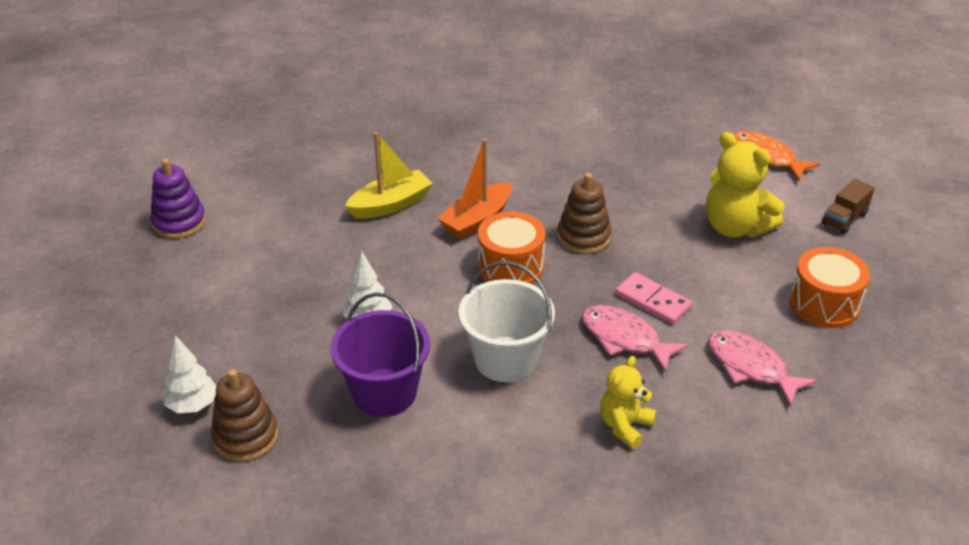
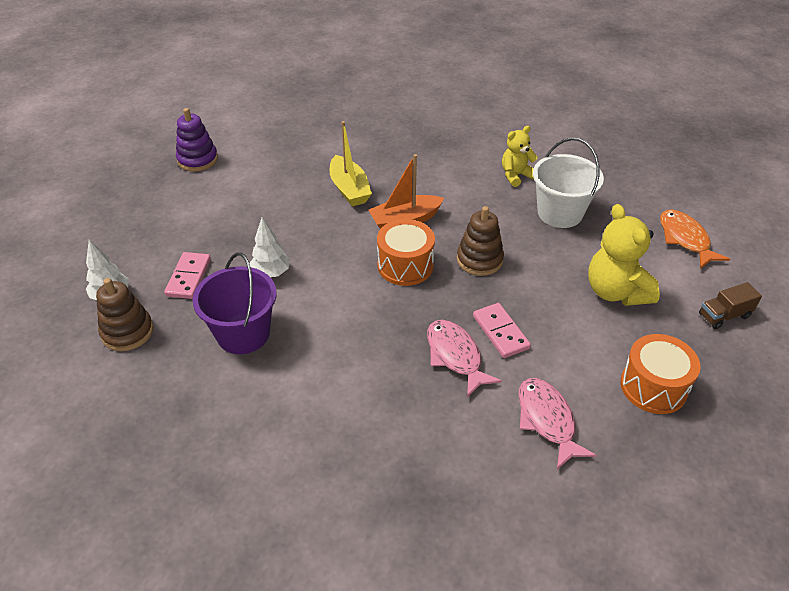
camera: 25 degrees right, 5 degrees up
(273, 355) = (188, 277): none -> pink domino
(390, 204) = (349, 189): yellow boat -> yellow boat turned 75 degrees clockwise
(505, 359) = (349, 340): white bucket -> white bucket (560, 213)
(624, 426) = (404, 431): yellow teddy bear -> yellow teddy bear (516, 175)

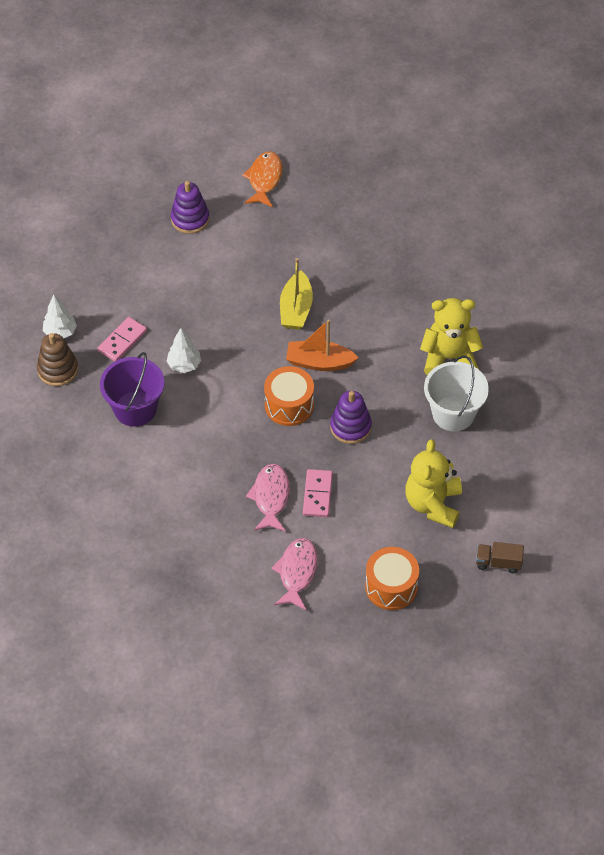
camera: 30 degrees right, 10 degrees up
(479, 260) = (350, 427): brown stacking toy -> purple stacking toy
(516, 175) = (449, 358): yellow teddy bear -> yellow teddy bear, size x1.63
(685, 239) = (536, 486): orange fish -> orange fish (264, 179)

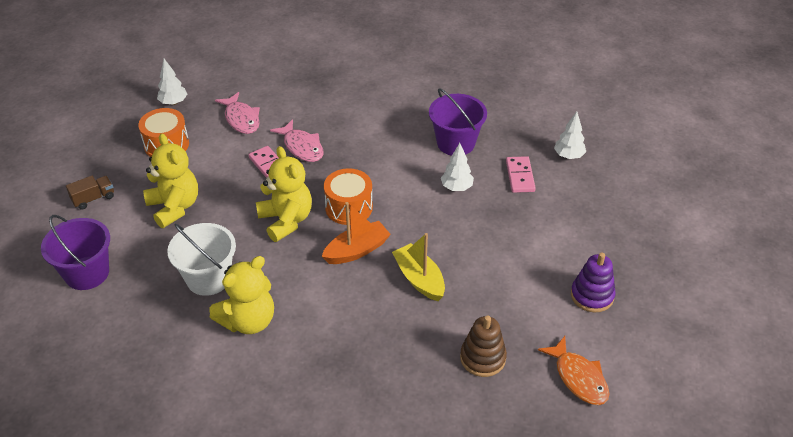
camera: 140 degrees right, 10 degrees down
(58, 370) = (537, 134): brown stacking toy -> brown stacking toy (482, 358)
(345, 644) = (173, 102): none -> white tree
(350, 427) = (286, 220): purple stacking toy -> yellow teddy bear
(547, 482) = (87, 273): none -> purple bucket

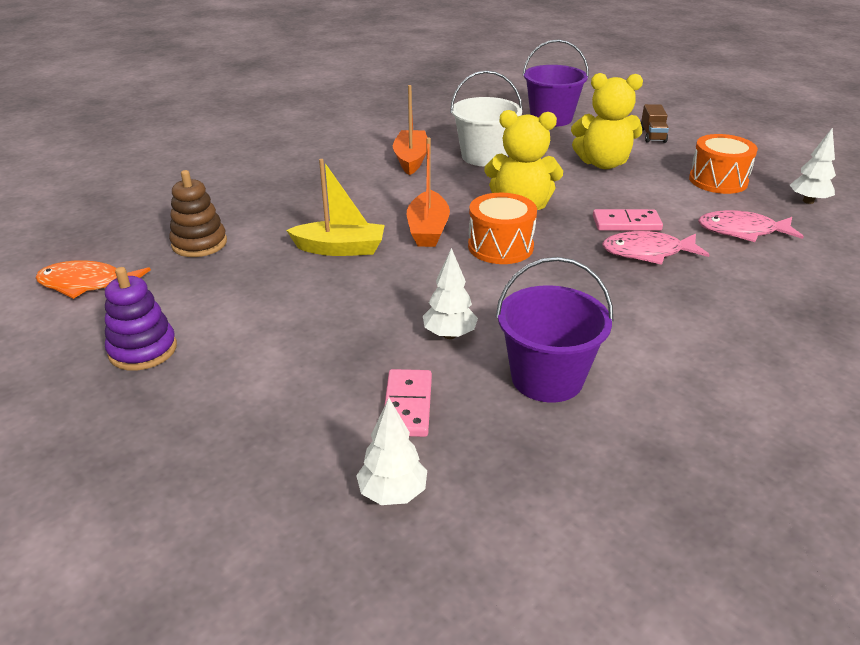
camera: 125 degrees right, 10 degrees down
(248, 321) = (411, 159): yellow teddy bear -> orange boat
(520, 176) = (407, 405): pink domino -> pink domino turned 60 degrees clockwise

